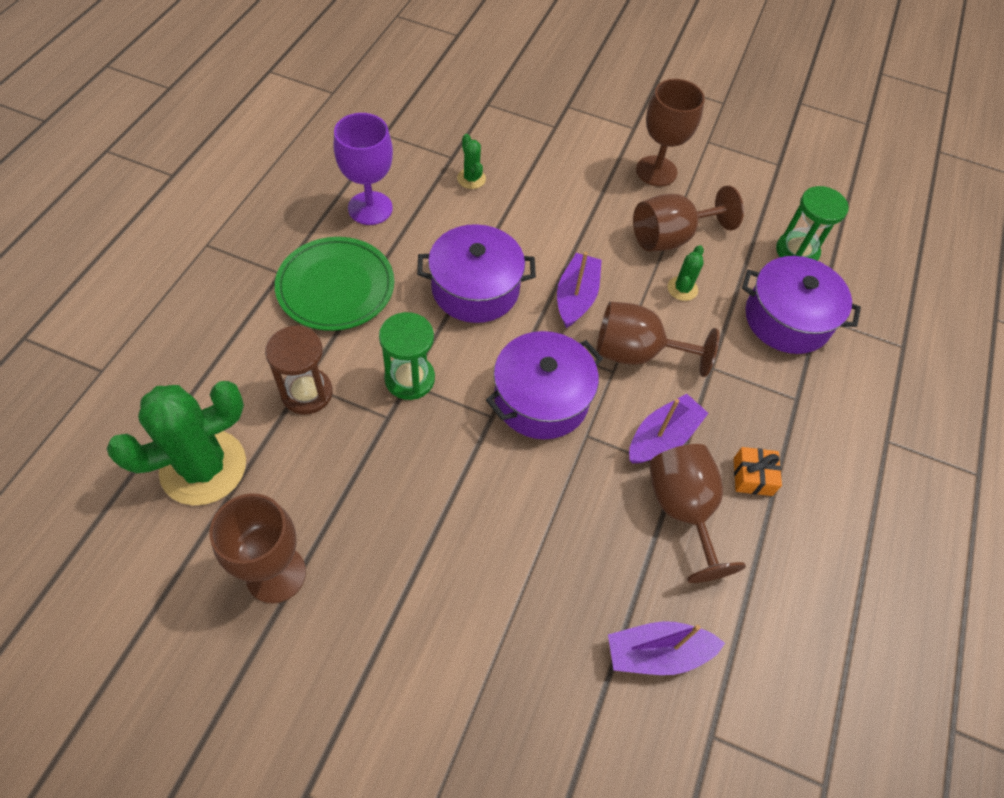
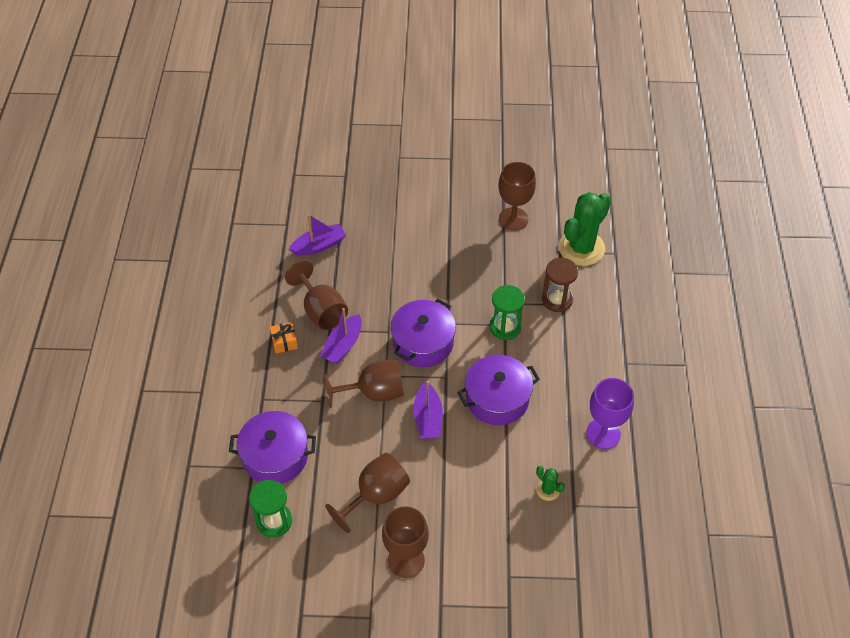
camera: 165 degrees right, 5 degrees down
(336, 287) = (585, 366): green plate -> none
(682, 289) = (356, 453): green cactus -> none

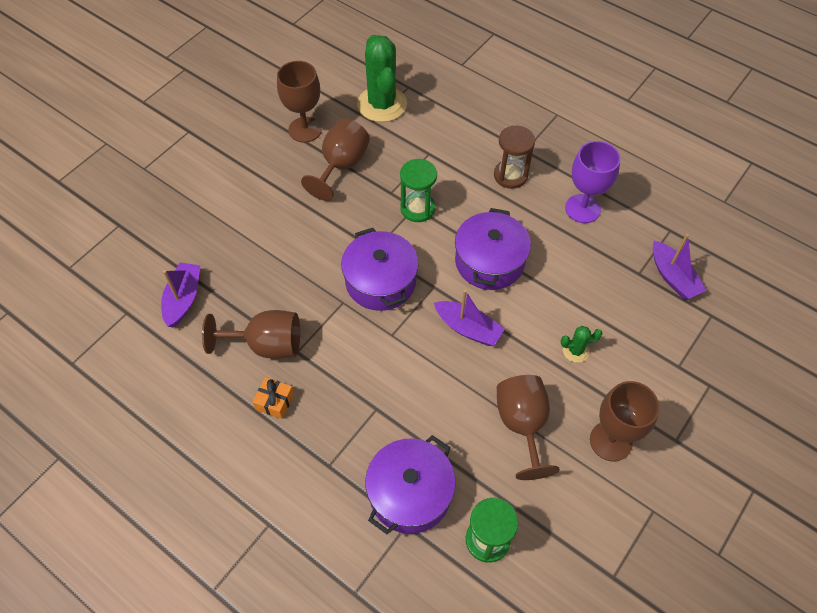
camera: 55 degrees left, 5 degrees up
(343, 345) = (326, 350): purple boat -> purple boat (673, 277)
(374, 392) = (404, 356): brown goblet -> brown goblet (341, 166)
(548, 490) = (611, 282): green cactus -> green cactus (575, 351)
(557, 300) = (421, 154): brown hourglass -> brown hourglass (510, 175)

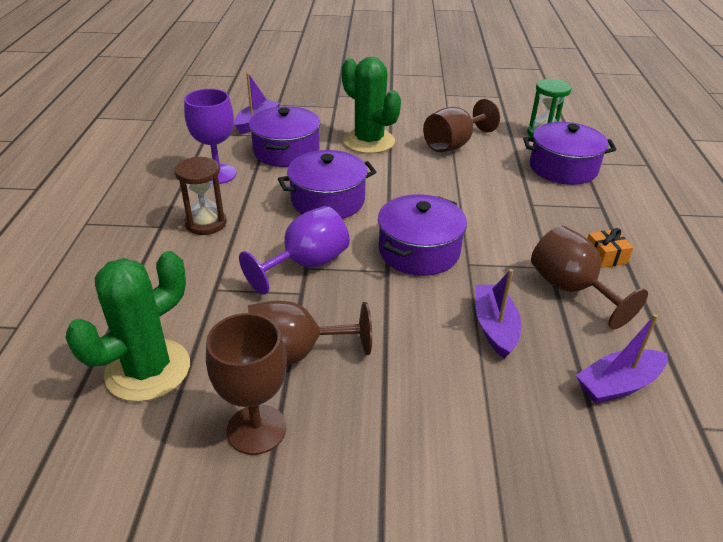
camera: 125 degrees left, 20 degrees down
(417, 208) = (306, 264): green hourglass -> purple goblet
(468, 328) = (408, 189): purple boat -> purple boat (494, 327)
(575, 351) = (369, 141): green cactus -> green cactus, size x2.26
(595, 273) = (286, 151): none -> purple pot
(610, 441) = (420, 115): brown goblet -> none

